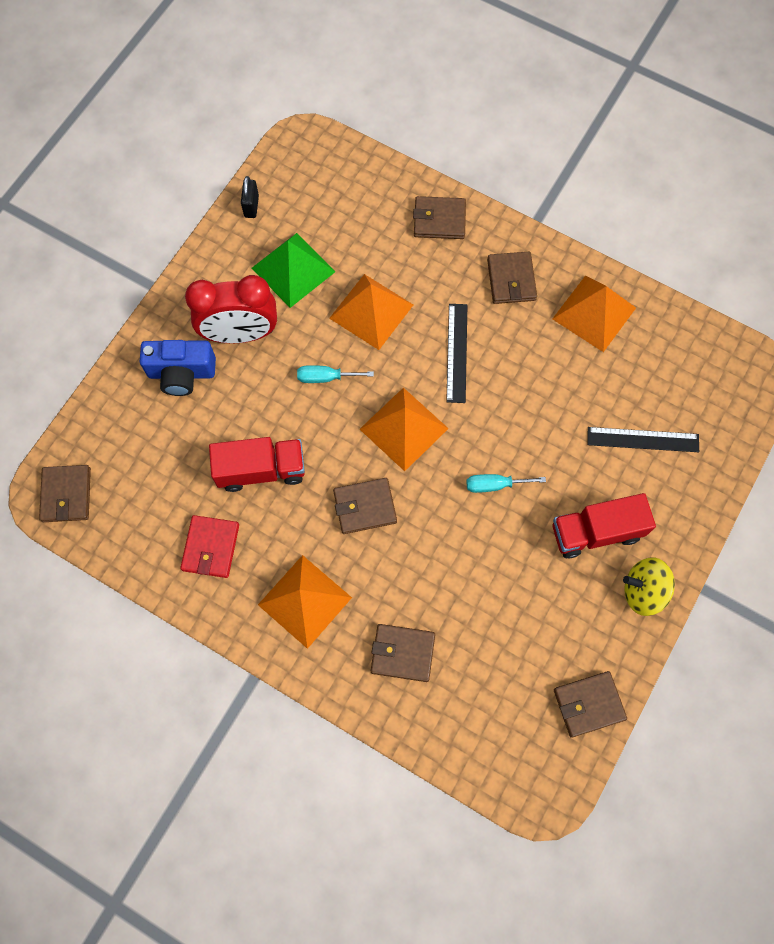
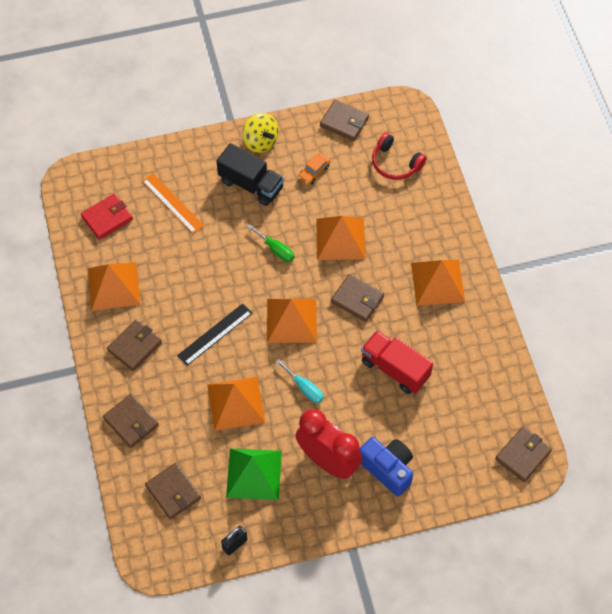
camera: 135 degrees left, 10 degrees down
(211, 547) = (463, 352): red wallet -> red wallet (107, 218)
(402, 653) = (411, 216): brown wallet -> brown wallet (173, 492)
(446, 557) = (340, 239): none -> orange pyramid
(482, 704) = (395, 163): none -> red headphones
(494, 485) = (276, 250): turquoise screwdriver -> green screwdriver
(553, 609) = (314, 172): none -> orange car
(596, 532) = (251, 184): red truck -> black truck
(643, 439) = (172, 203): black ruler -> orange ruler

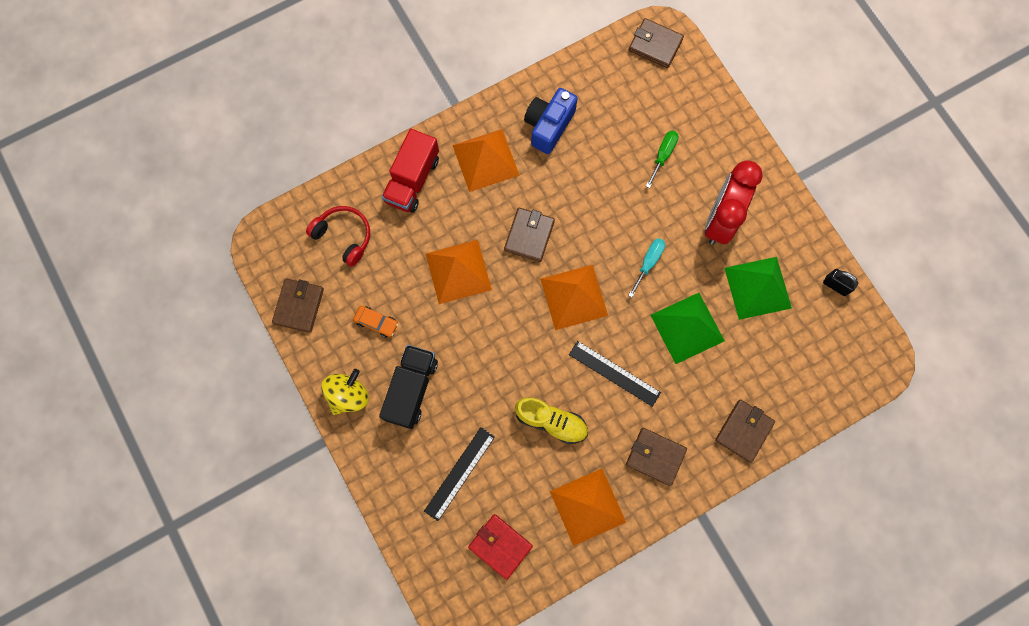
camera: 105 degrees left, 15 degrees up
(172, 203) = (459, 473): orange ruler -> black ruler
(173, 492) = (804, 362): brown wallet -> none
(191, 277) = (551, 421): none -> yellow shoe
(236, 403) = (687, 327): orange pyramid -> green pyramid
(276, 250) = (491, 337): green screwdriver -> green screwdriver (663, 155)
(387, 469) = (709, 162): blue camera -> blue camera (548, 126)
(395, 163) = (344, 236): red headphones -> red headphones turned 75 degrees counterclockwise
(395, 369) = (599, 179): red truck -> red truck (412, 180)

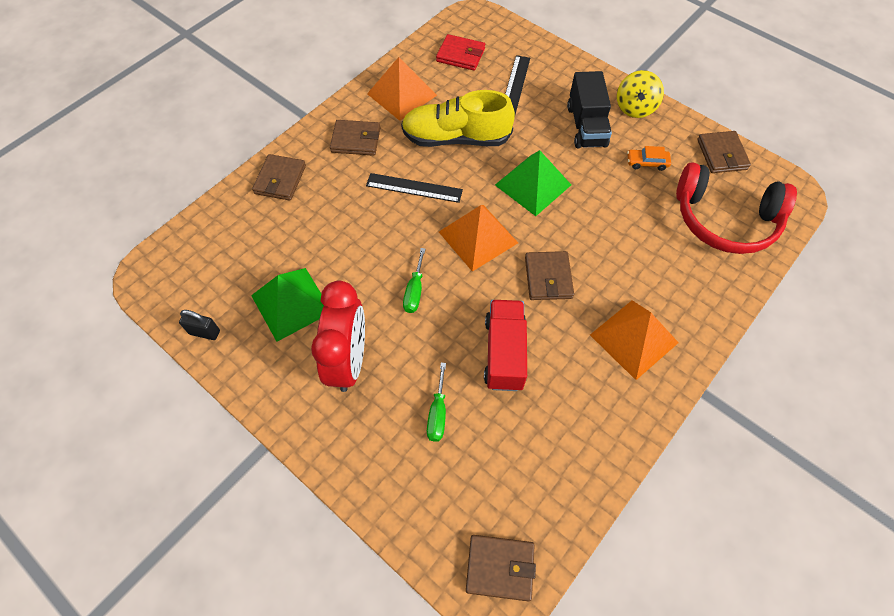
camera: 160 degrees right, 15 degrees down
(344, 236) = (724, 220): red headphones -> red headphones, size x1.71
(412, 180) = (696, 292): red truck -> red truck (504, 353)
(458, 271) = (599, 224): orange pyramid -> none
(548, 126) = (585, 402): blue camera -> none
(551, 421) = (456, 138): yellow shoe -> yellow shoe, size x1.54
(648, 263) = (414, 291): turquoise screwdriver -> green screwdriver
(687, 327) = (356, 245): green pyramid -> green pyramid (533, 185)

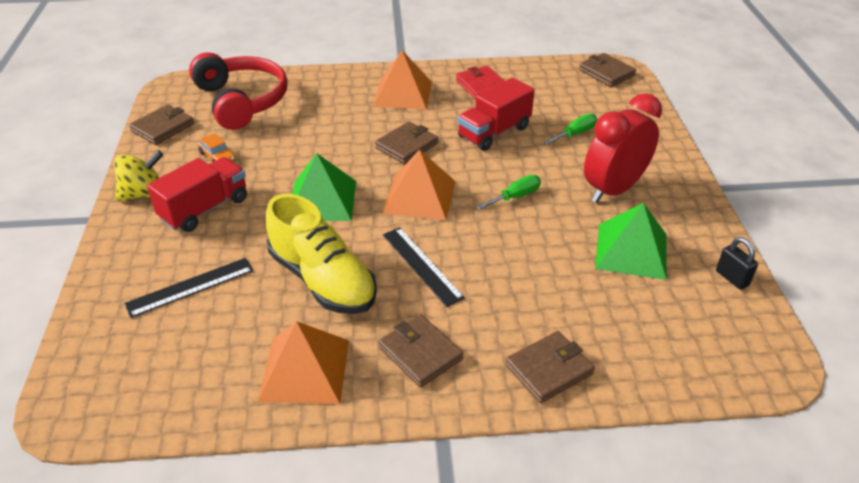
camera: 135 degrees left, 20 degrees down
(460, 55) = (174, 367): red wallet -> red wallet (481, 86)
(586, 126) = (205, 209): black truck -> red truck

